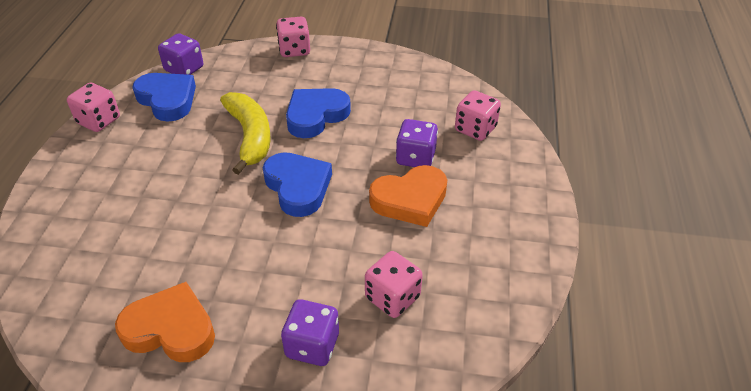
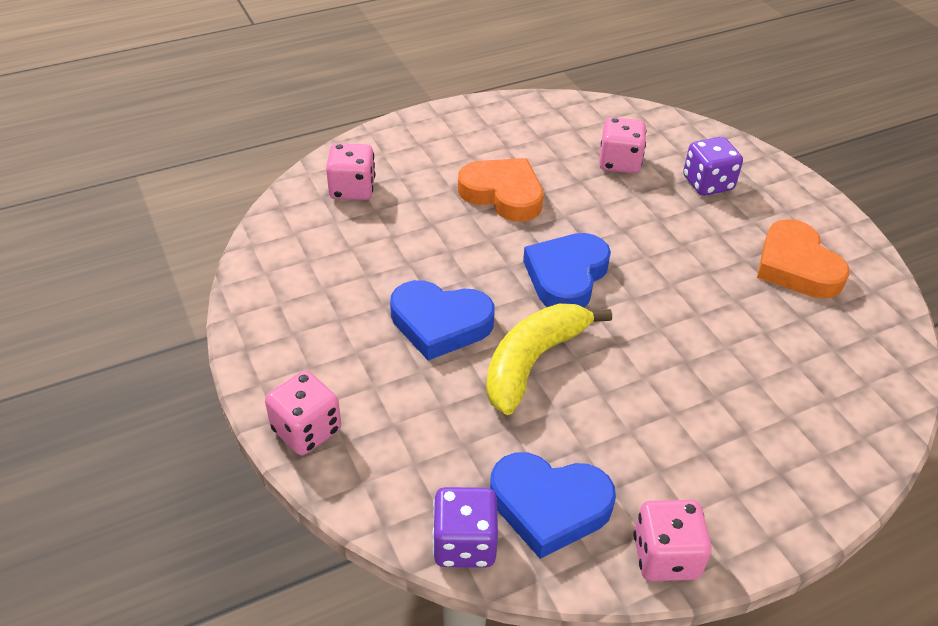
camera: 125 degrees left, 0 degrees up
(167, 100) = (549, 506): blue heart -> blue heart turned 90 degrees counterclockwise
(415, 157) = (439, 213): purple dice -> none

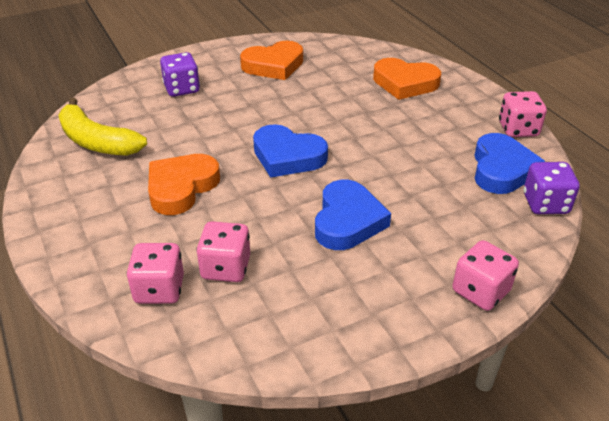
camera: 90 degrees left, 5 degrees down
(533, 362) = (380, 174): yellow banana -> yellow banana (97, 141)
(619, 162) = (147, 125): pink dice -> pink dice (226, 268)
(785, 418) = (405, 83): none -> orange heart

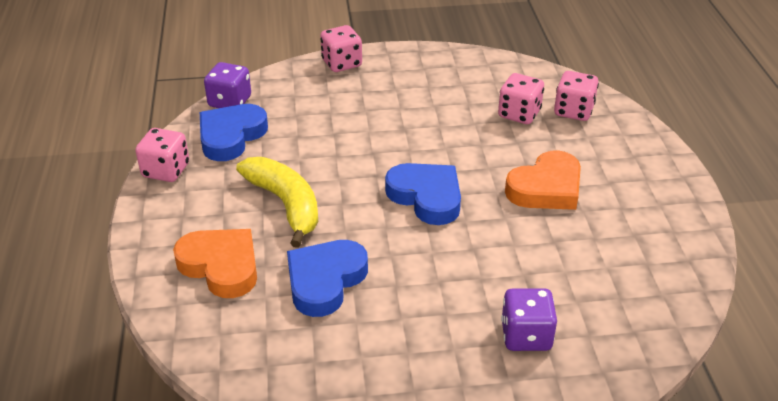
camera: 160 degrees left, 0 degrees up
(97, 141) = (641, 268): yellow banana -> yellow banana (286, 204)
(273, 65) = (375, 352): orange heart -> none
(347, 221) = (404, 125): blue heart -> blue heart (325, 281)

